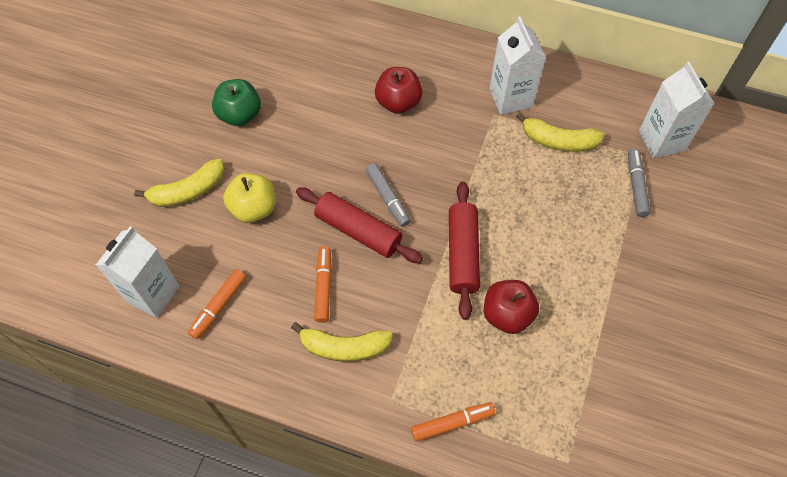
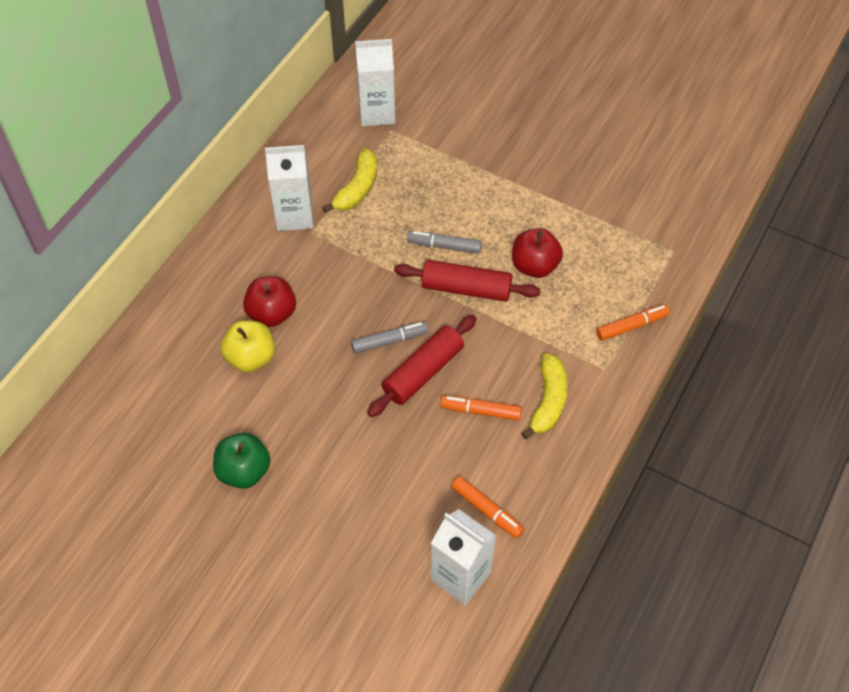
camera: 80 degrees left, 5 degrees down
(188, 191) = (336, 533): yellow banana -> none
(253, 208) = (374, 467): yellow apple -> yellow apple (251, 358)
(452, 423) = (631, 326): orange marker -> orange marker turned 75 degrees clockwise
(636, 186) = (421, 143): grey marker -> grey marker (444, 246)

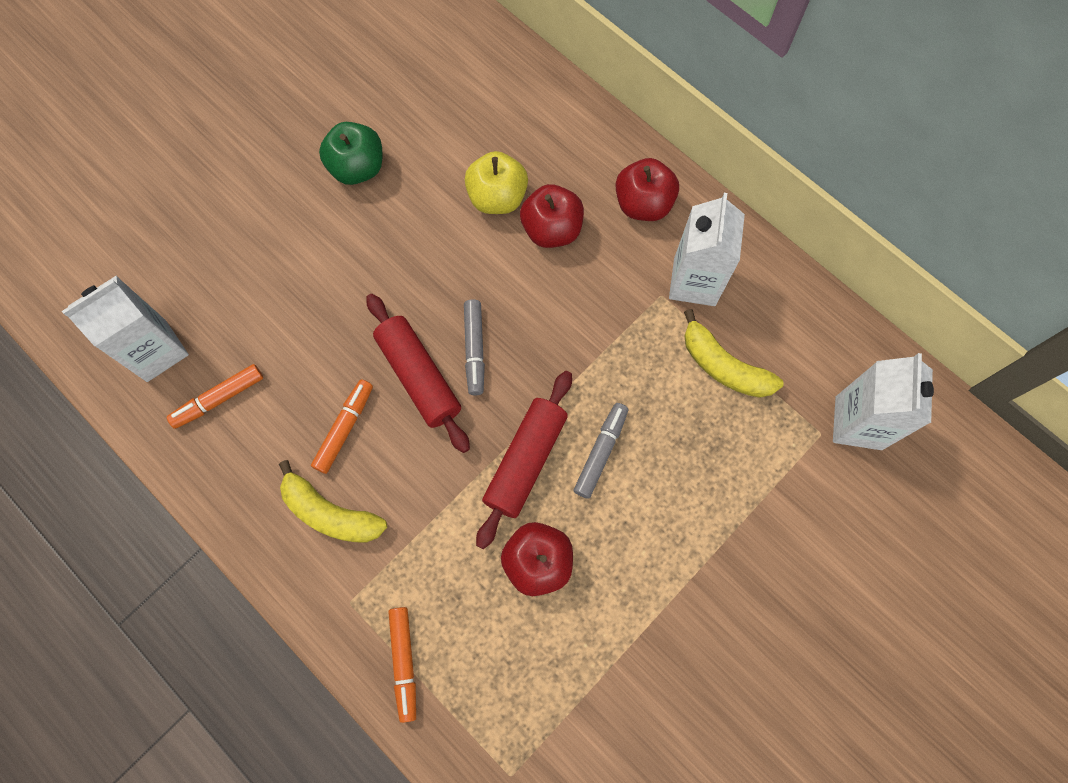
camera: 105 degrees right, 15 degrees up
(235, 258) = (643, 204): none -> red apple

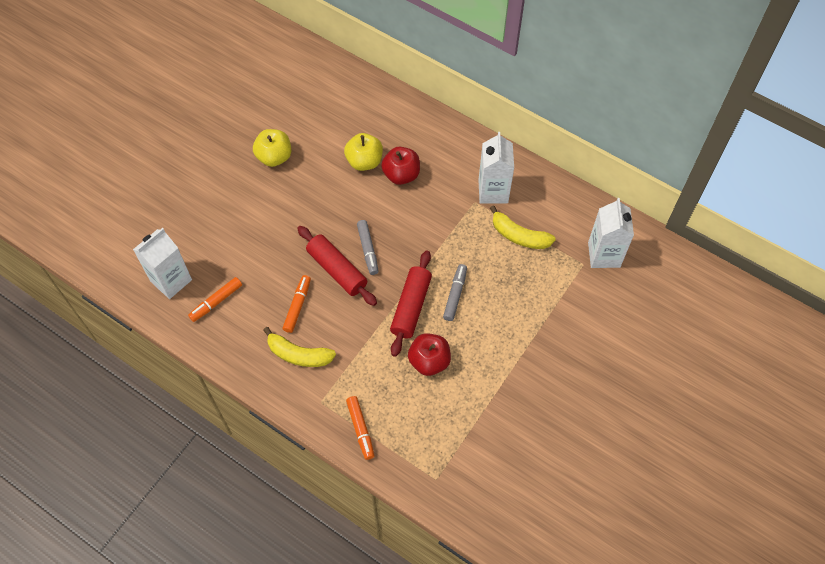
camera: 10 degrees left, 10 degrees down
(357, 168) = (274, 157): green apple -> yellow apple
(643, 204) = (454, 152): red apple -> none

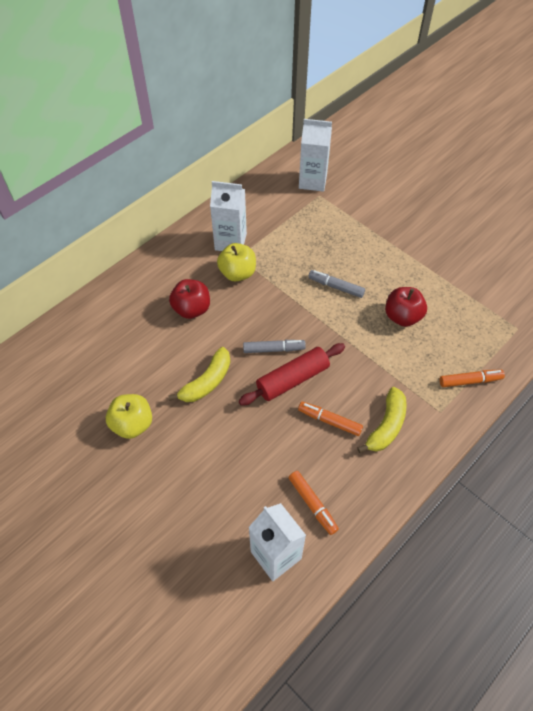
camera: 80 degrees left, 5 degrees down
(364, 161) = (165, 338): yellow apple -> yellow apple (237, 273)
(411, 307) = (344, 322): red rolling pin -> none
(519, 236) = (282, 231): yellow banana -> yellow banana (207, 382)

